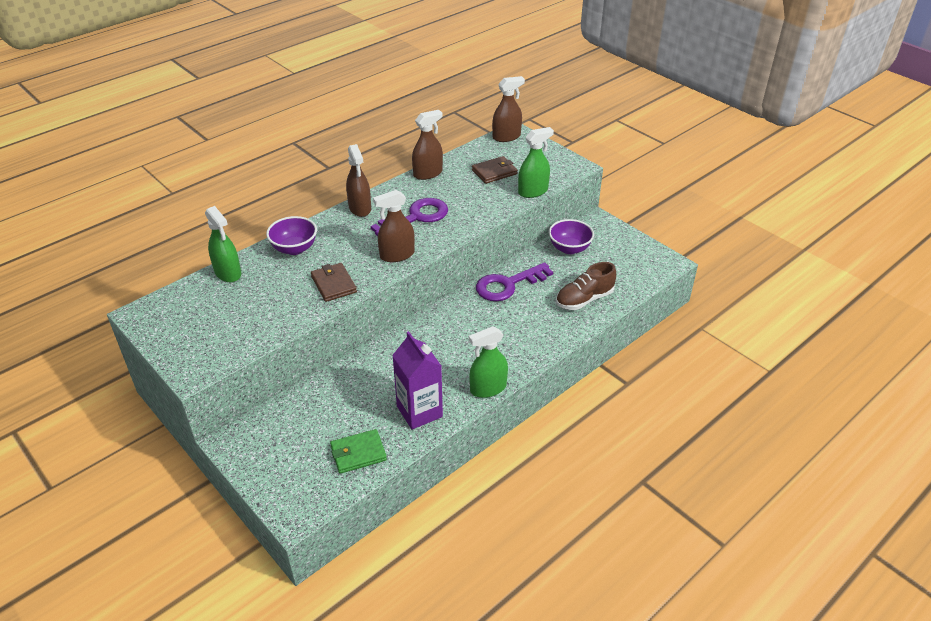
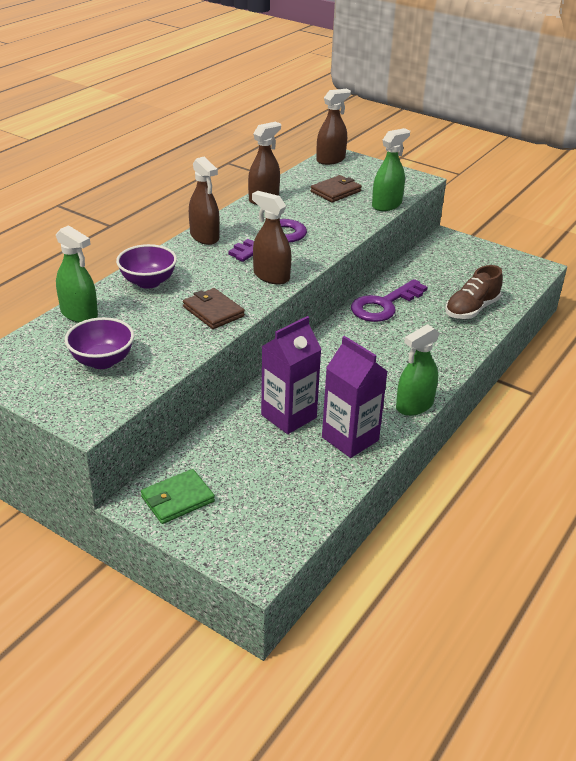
camera: 15 degrees left, 5 degrees down
(358, 453) = (301, 491): green wallet -> green wallet (177, 499)
(378, 382) = (288, 416): none -> purple carton
(397, 255) = (271, 276): brown spray bottle -> brown spray bottle turned 75 degrees clockwise
(569, 248) = (431, 265): purple bowl -> purple bowl (102, 361)

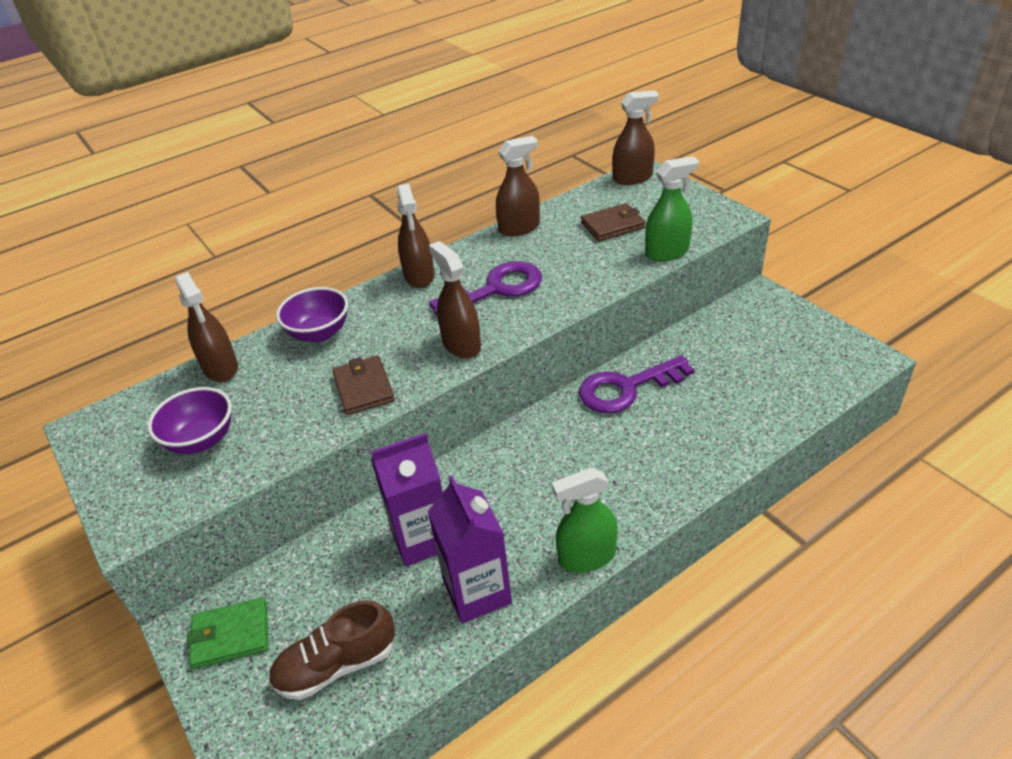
camera: 25 degrees right, 5 degrees up
(79, 314) = (221, 368): green spray bottle -> brown spray bottle
(471, 309) = (741, 413): brown shoe -> brown shoe (336, 665)

